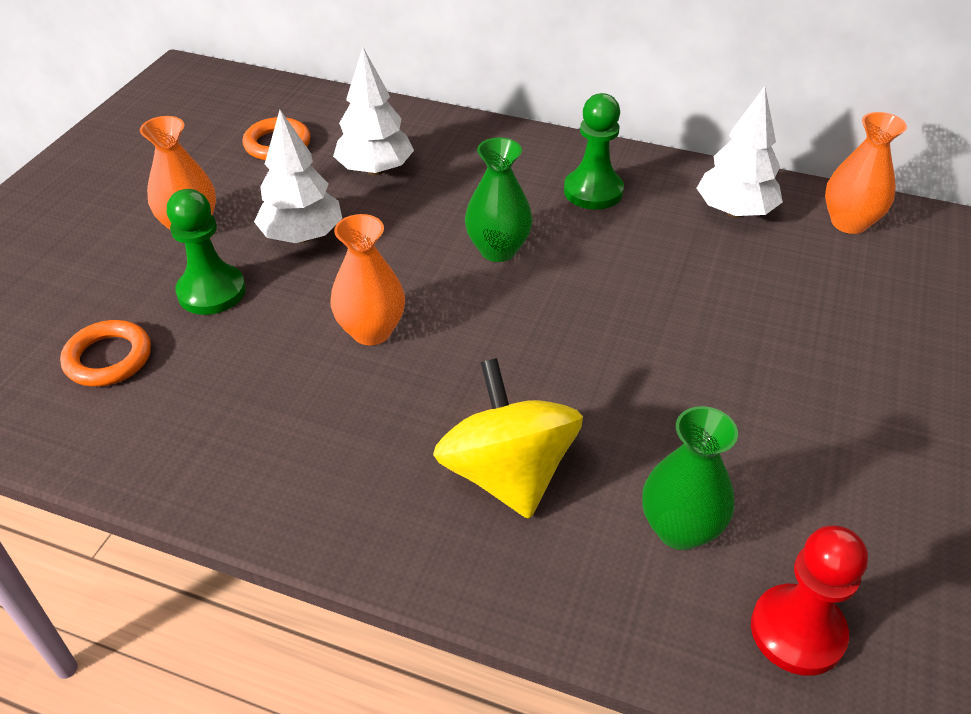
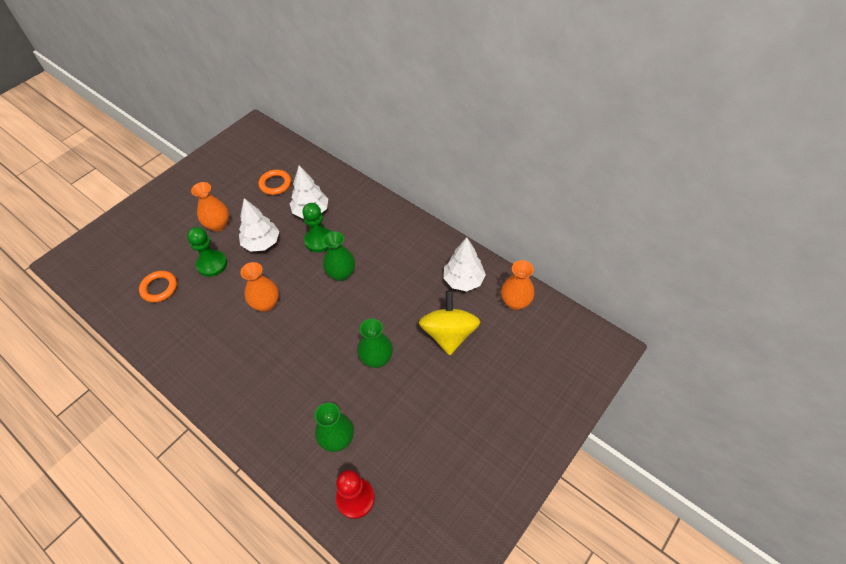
camera: 20 degrees right, 10 degrees up
(507, 474) = (284, 392): yellow spinning top -> yellow spinning top (448, 334)
(593, 191) = (403, 250): green pawn -> green pawn (319, 240)
(661, 367) = (376, 359): none -> green vase

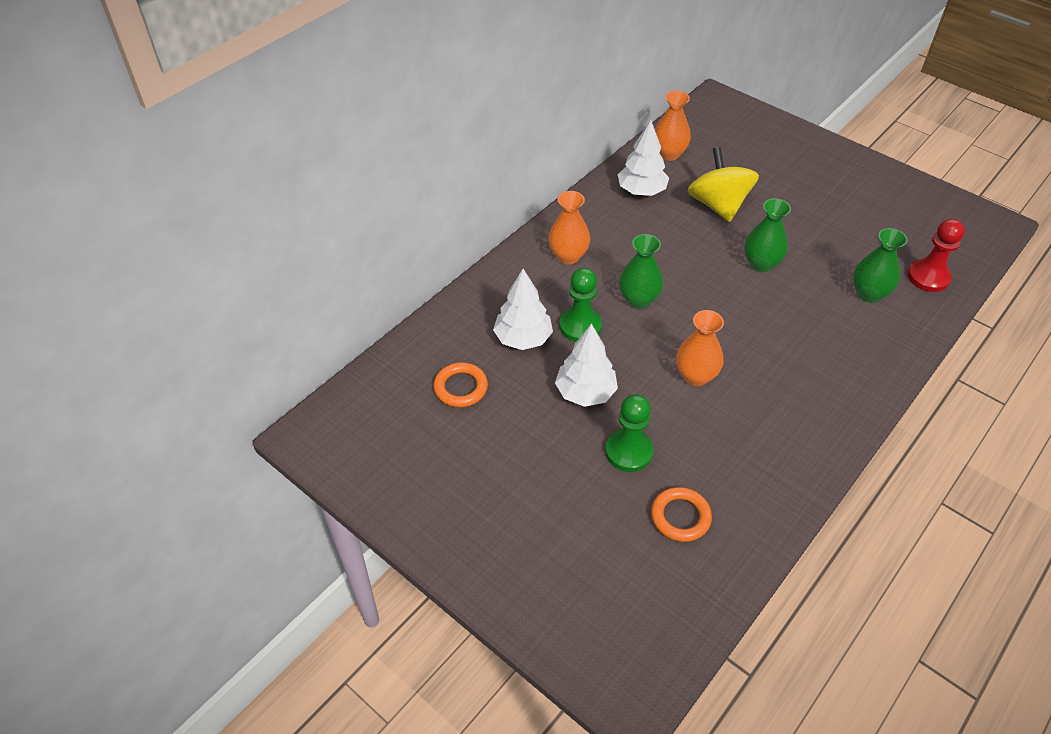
camera: 90 degrees left, 5 degrees down
(218, 225) = (547, 455): orange vase -> orange vase (568, 256)
(448, 334) = (718, 205): yellow spinning top -> yellow spinning top turned 75 degrees clockwise

